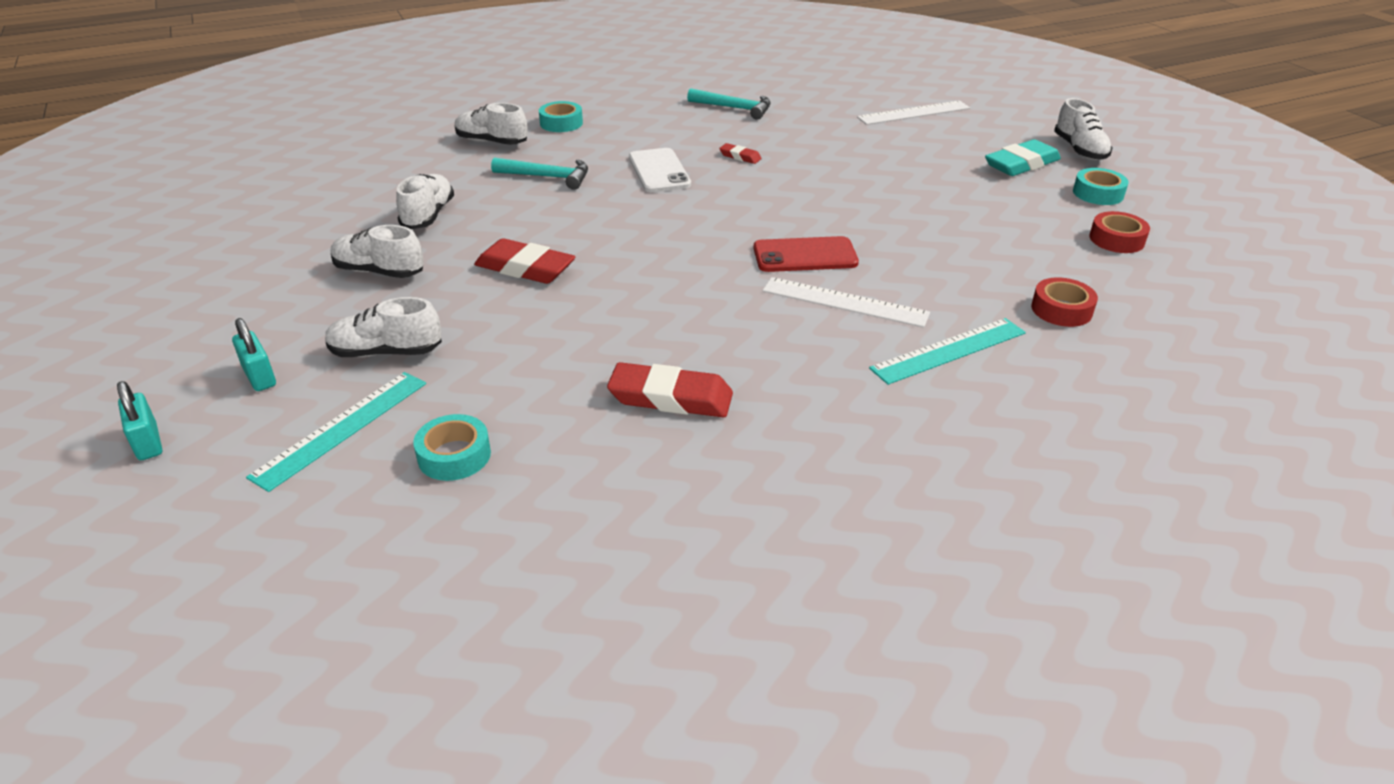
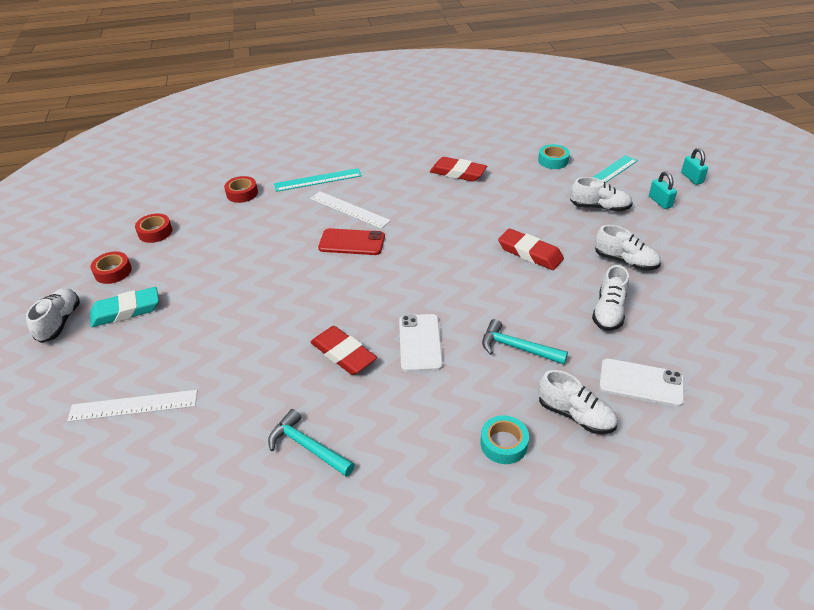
camera: 165 degrees left, 5 degrees up
(416, 165) = (641, 383): none -> white phone
(740, 157) = (343, 354): red eraser -> red eraser, size x1.98
(1098, 193) = (113, 272): turquoise tape -> red tape

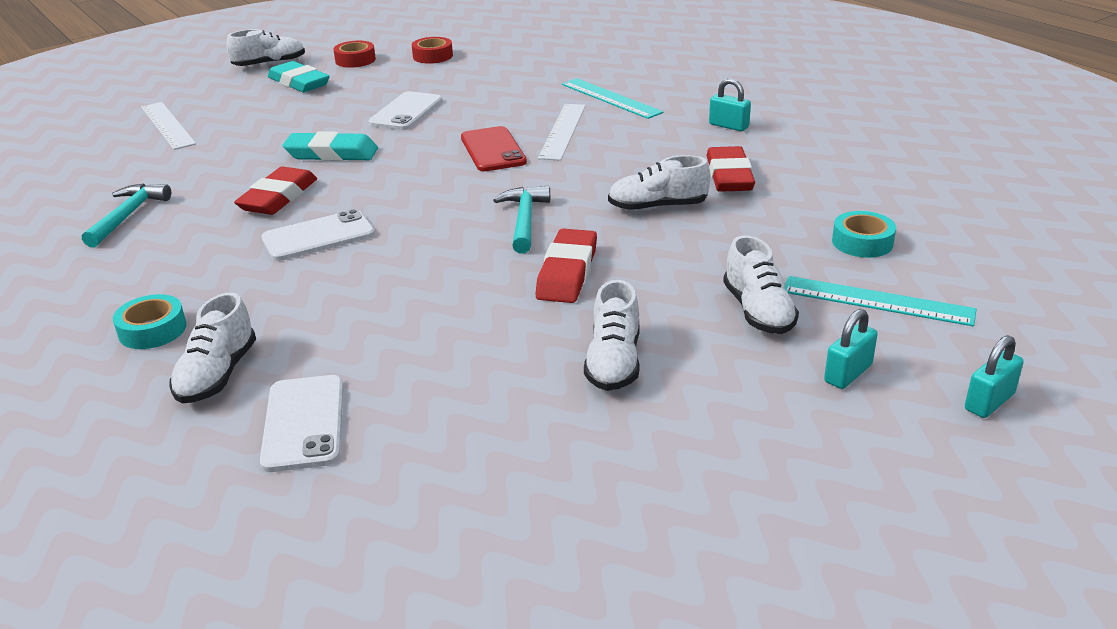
camera: 65 degrees right, 10 degrees down
(242, 193) = (540, 70): red tape -> none
(250, 266) = (406, 112): none -> white phone
(290, 315) = (331, 153): none -> turquoise eraser
(397, 154) = (728, 126): none -> turquoise padlock
(517, 348) = (339, 304): turquoise hammer -> turquoise hammer (524, 220)
(609, 311) = (463, 367): white shoe -> white shoe (657, 207)

